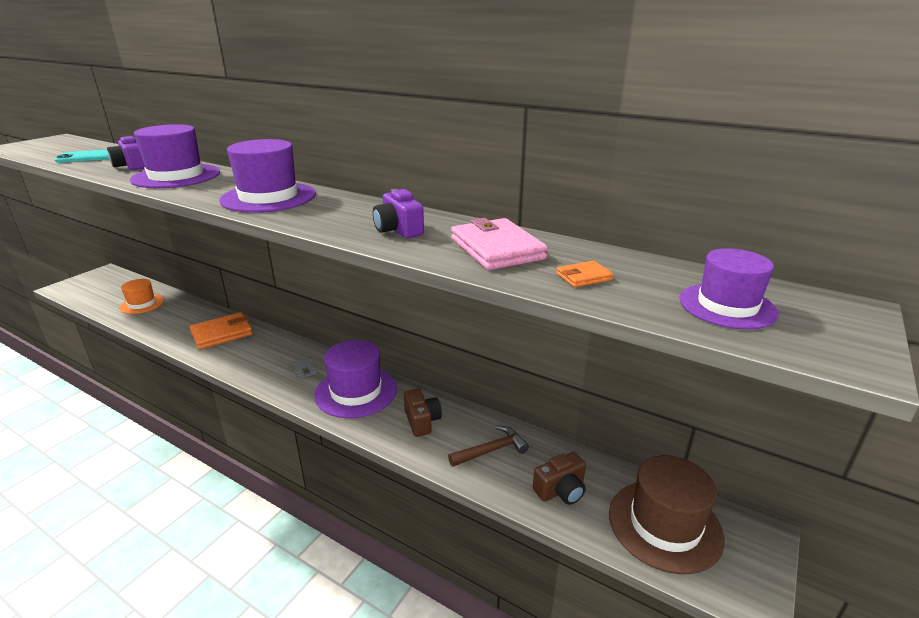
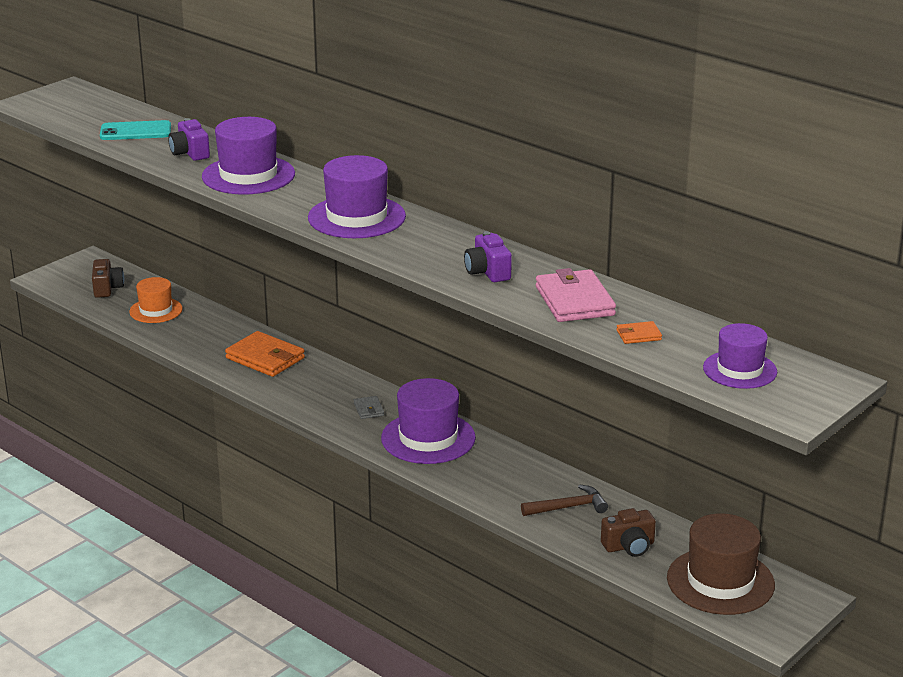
camera: 10 degrees right, 0 degrees up
(222, 334) = (265, 358): orange wallet -> orange wallet turned 60 degrees clockwise
(422, 421) = (499, 474): brown camera -> brown camera (107, 288)

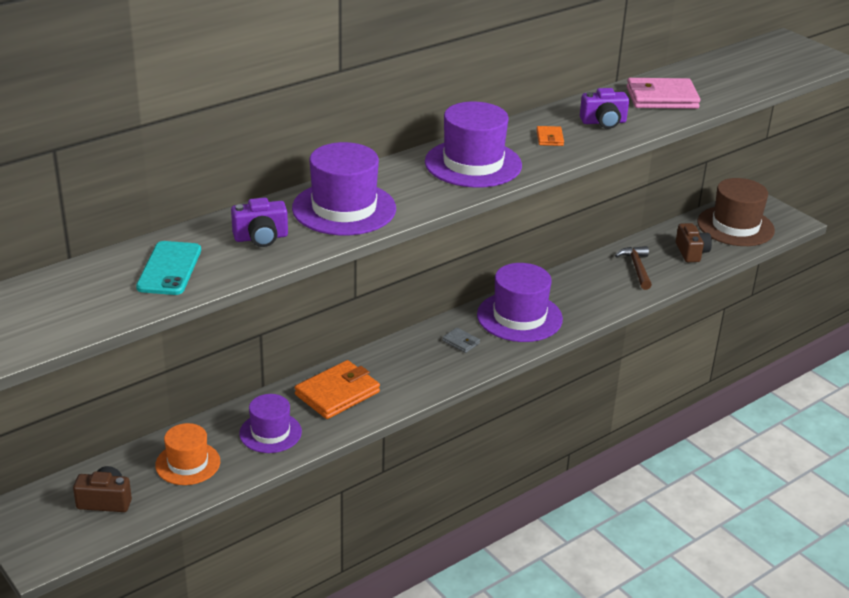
camera: 80 degrees left, 5 degrees up
(368, 409) = (461, 342): grey wallet -> grey wallet turned 45 degrees clockwise
(638, 335) = (720, 85): orange wallet -> orange wallet (549, 138)
(740, 370) = (772, 63): purple hat -> purple hat (270, 433)

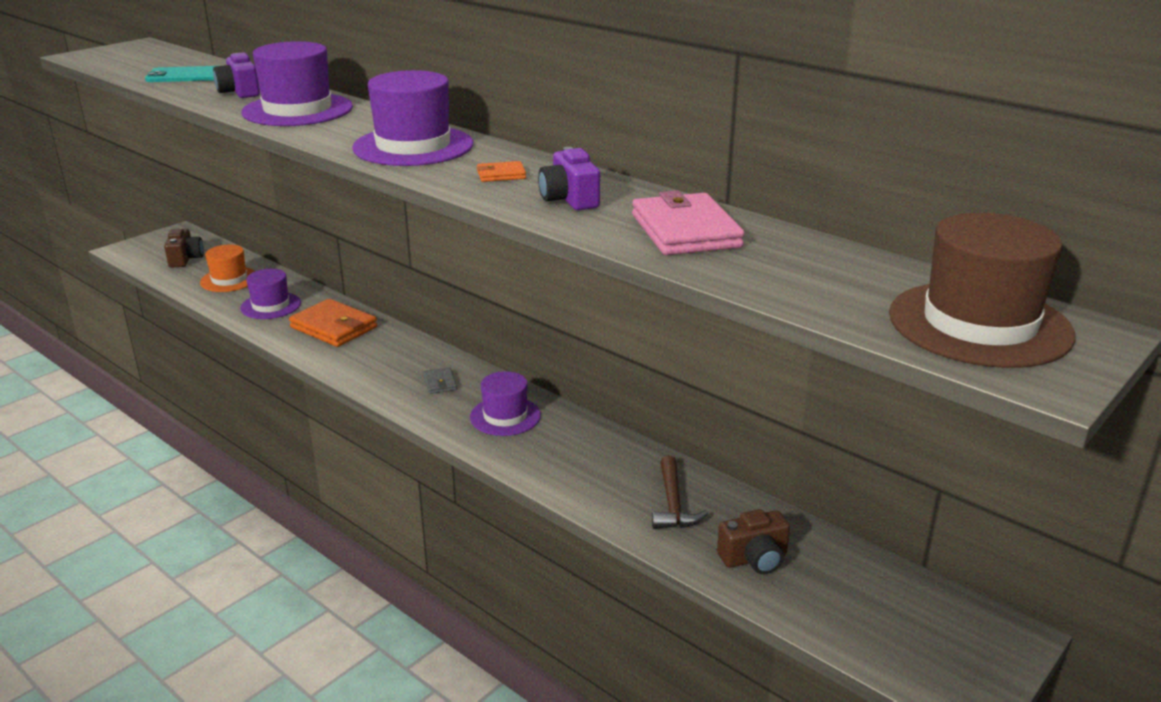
camera: 80 degrees right, 5 degrees down
(461, 342) = (440, 383): grey wallet -> grey wallet turned 45 degrees counterclockwise
(519, 317) = (505, 416): purple hat -> purple hat, size x0.64
(637, 268) = (673, 504): brown hammer -> brown hammer turned 105 degrees clockwise
(735, 226) = (882, 612): brown hat -> brown hat (979, 324)

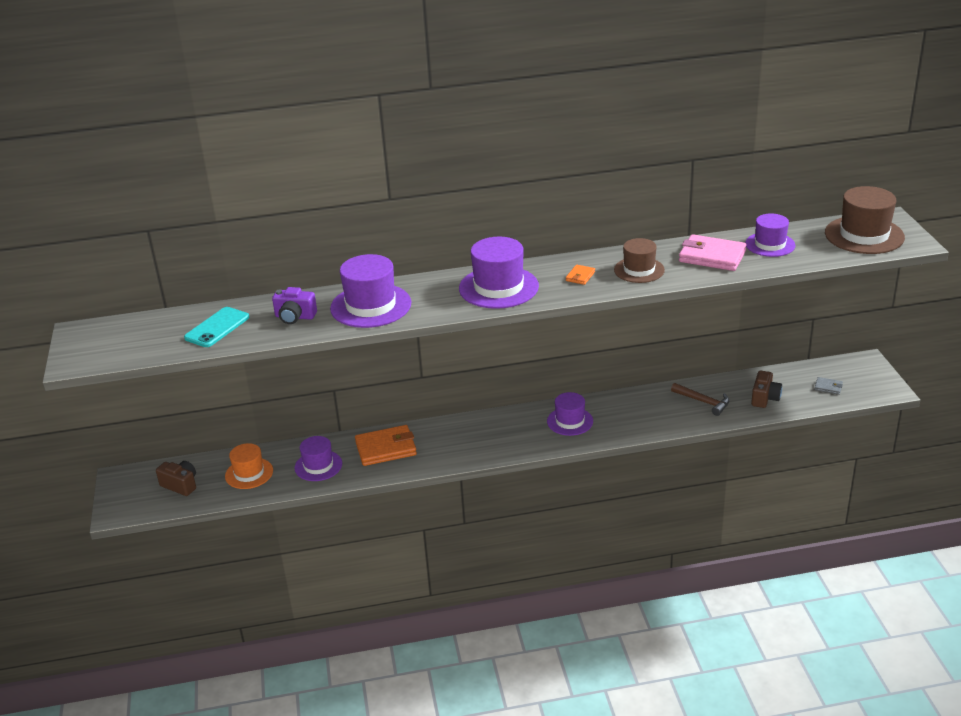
camera: 50 degrees left, 5 degrees up
(440, 383) = (507, 431): grey wallet -> grey wallet (828, 387)
(569, 199) = (639, 270): purple camera -> brown hat
(796, 259) = (770, 244): none -> purple hat

